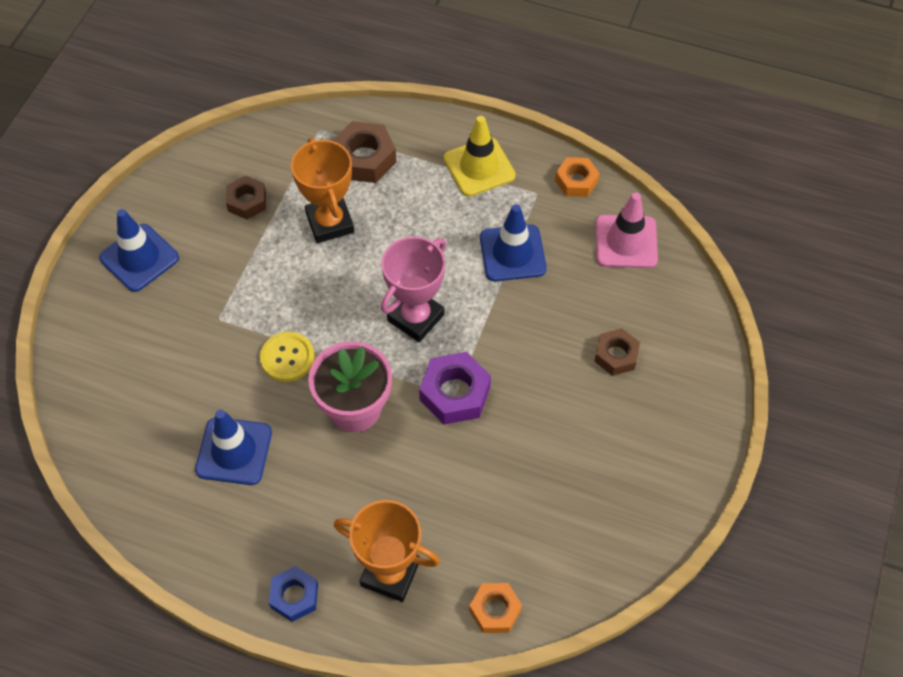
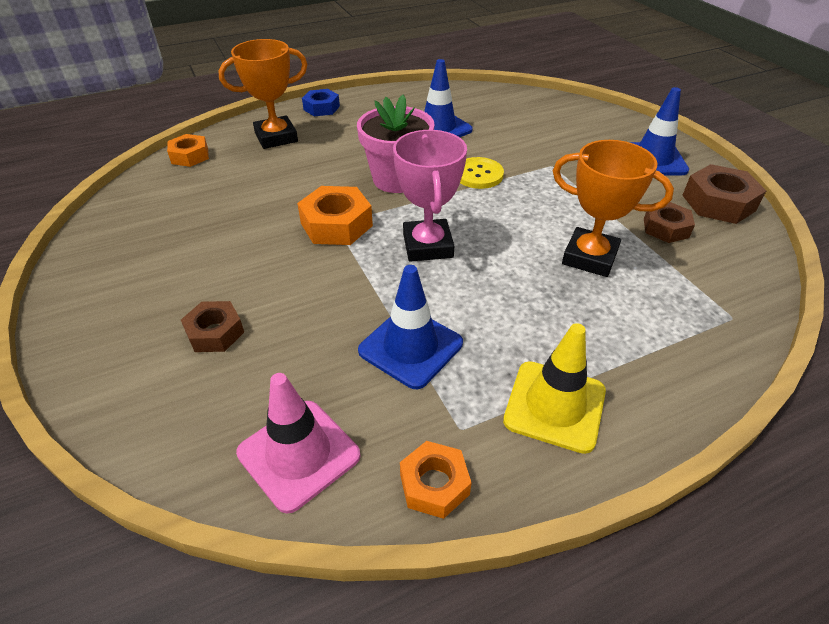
camera: 135 degrees right, 15 degrees down
(364, 158) = (657, 324): brown nut -> brown nut (718, 203)
(455, 393) = (336, 224): purple nut -> orange nut

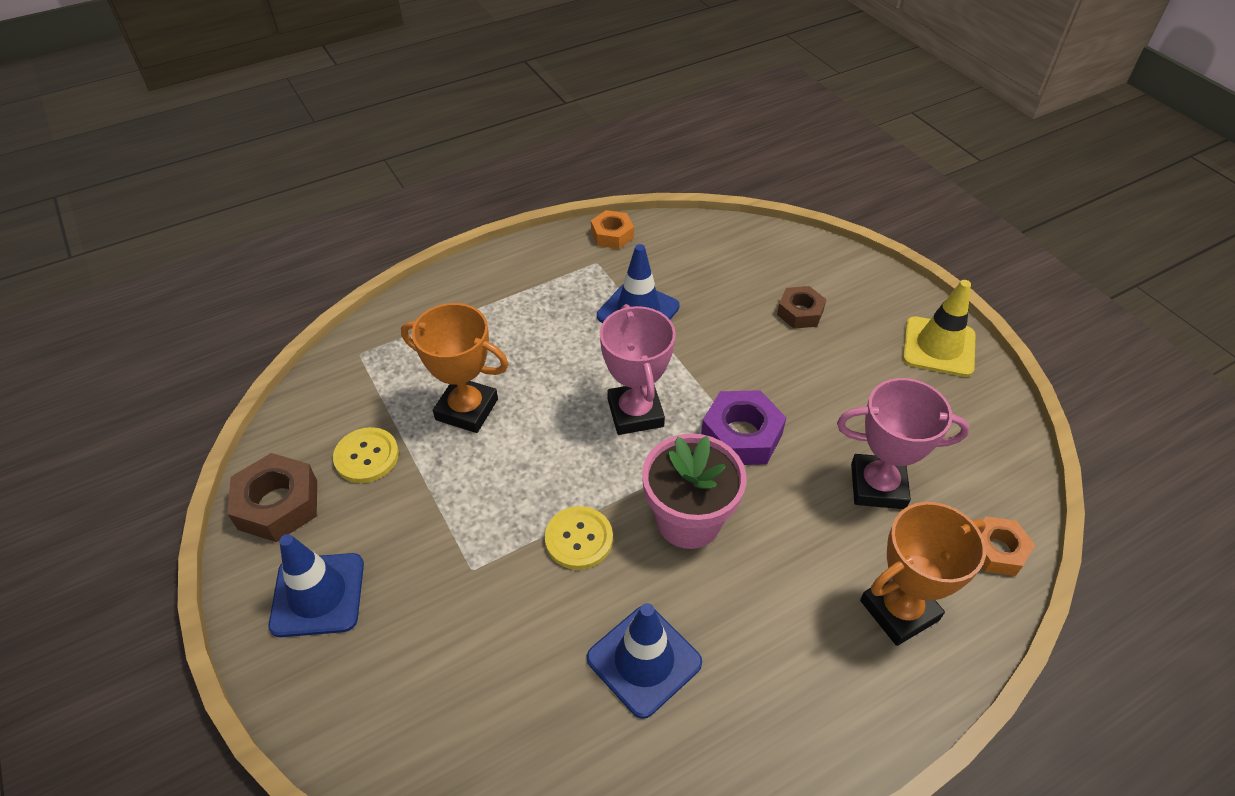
camera: 175 degrees right, 5 degrees up
(244, 189) = (878, 486): none -> pink trophy
(299, 454) = (699, 243): pink traffic cone -> none
(321, 108) = (867, 717): blue nut -> none
(336, 224) = (741, 435): orange nut -> purple nut
(554, 406) = (530, 279): yellow traffic cone -> yellow traffic cone (938, 347)
(665, 228) = (366, 456): brown nut -> yellow button

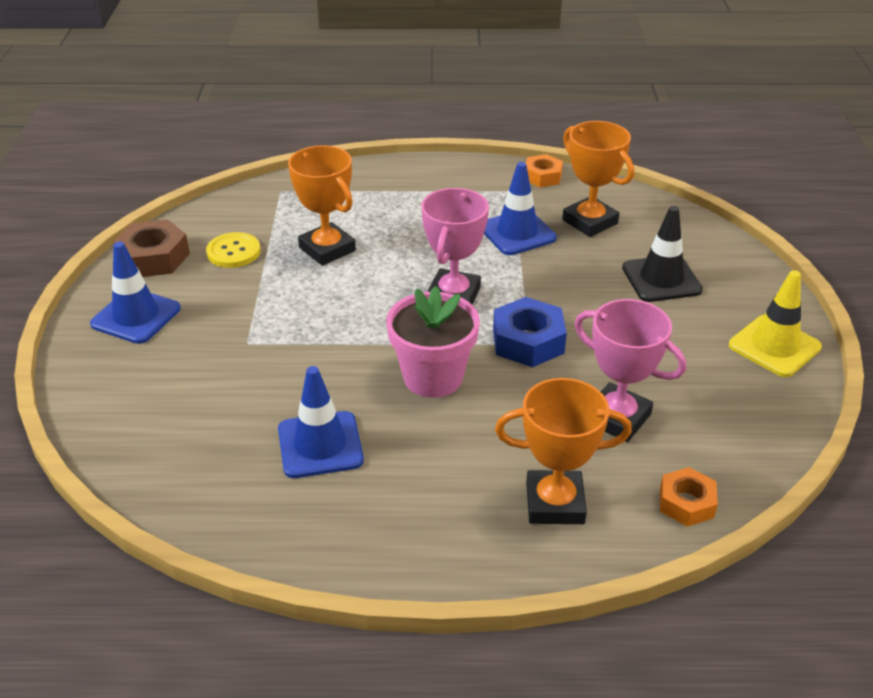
camera: 30 degrees right, 10 degrees down
(579, 539) = (338, 355): yellow button -> none
(693, 272) = (590, 222): none -> orange trophy
(741, 435) = (528, 341): purple nut -> blue nut
(800, 312) = (661, 279): brown nut -> black traffic cone

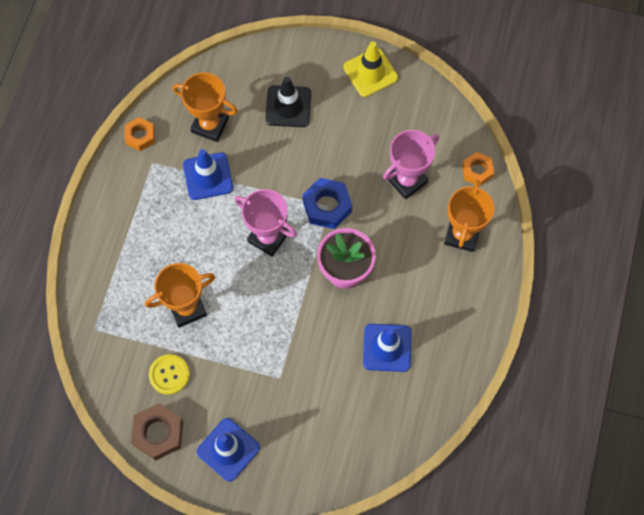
camera: 75 degrees left, 30 degrees up
(590, 222) = (210, 125): orange trophy -> orange trophy turned 45 degrees clockwise

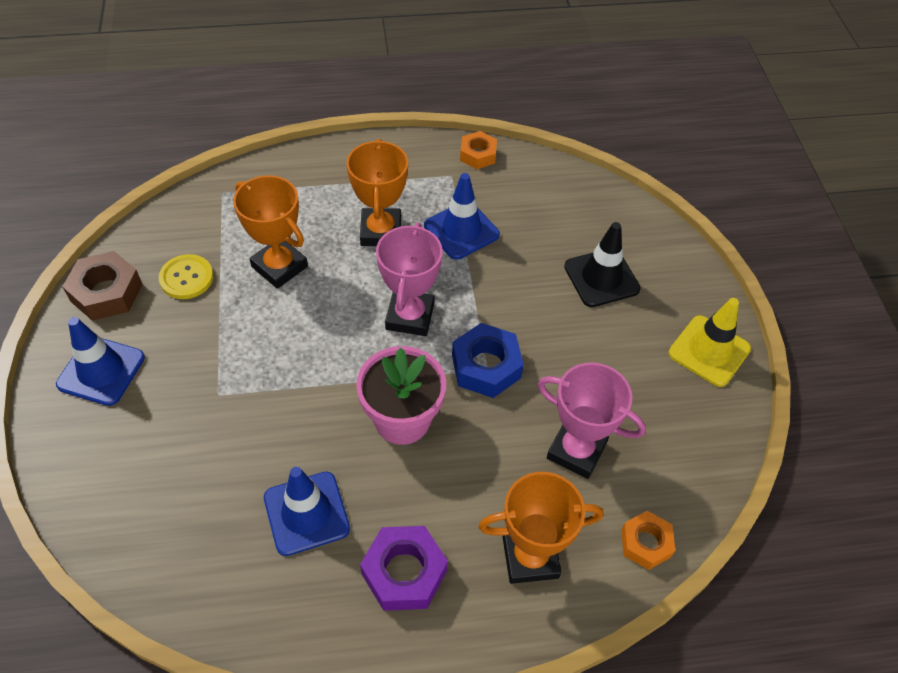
camera: 65 degrees right, 15 degrees down
(210, 125) = (529, 210): orange trophy -> orange trophy (381, 231)
(445, 305) = (404, 572): none -> purple nut

